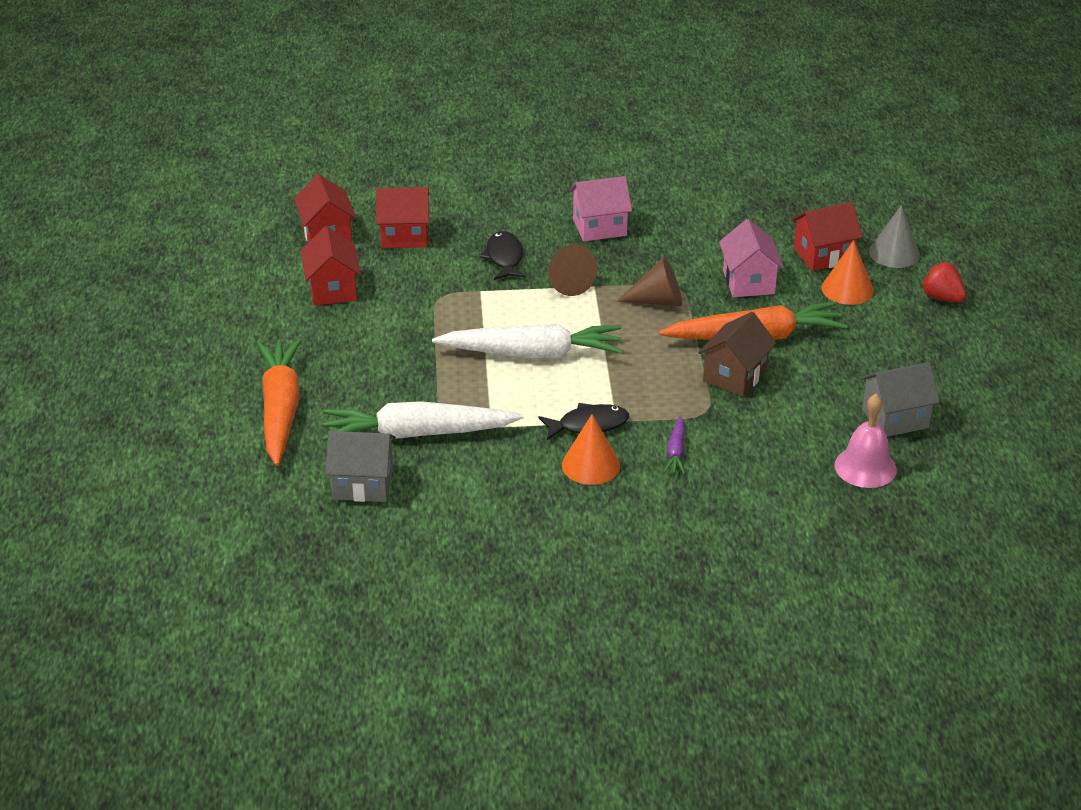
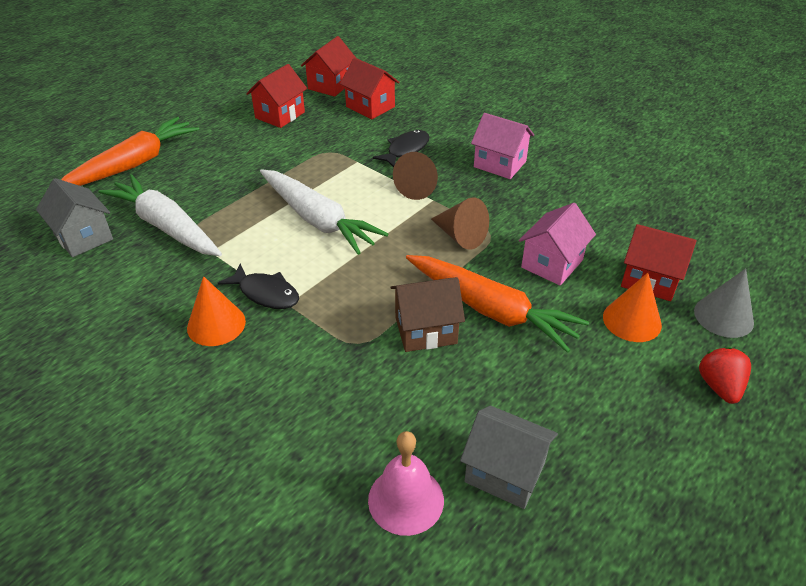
camera: 45 degrees right, 5 degrees up
(676, 451) = (285, 359): purple carrot -> none

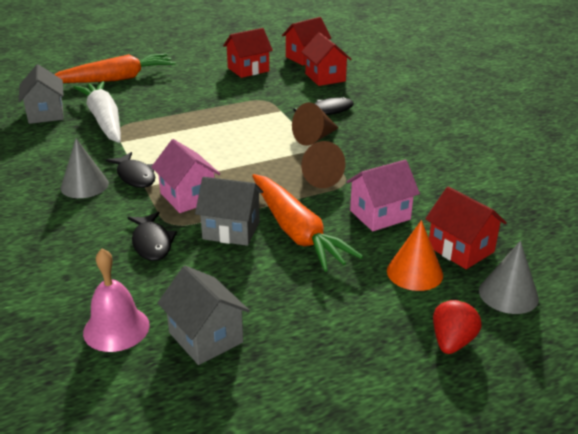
camera: 25 degrees right, 10 degrees down
(216, 324) = (84, 185): orange cone -> grey cone
(318, 220) = (215, 141): white carrot -> none
(355, 375) = (152, 243): none -> black fish
(425, 330) = (231, 230): brown house -> grey house
(500, 164) = (400, 137): pink house -> pink house (188, 197)

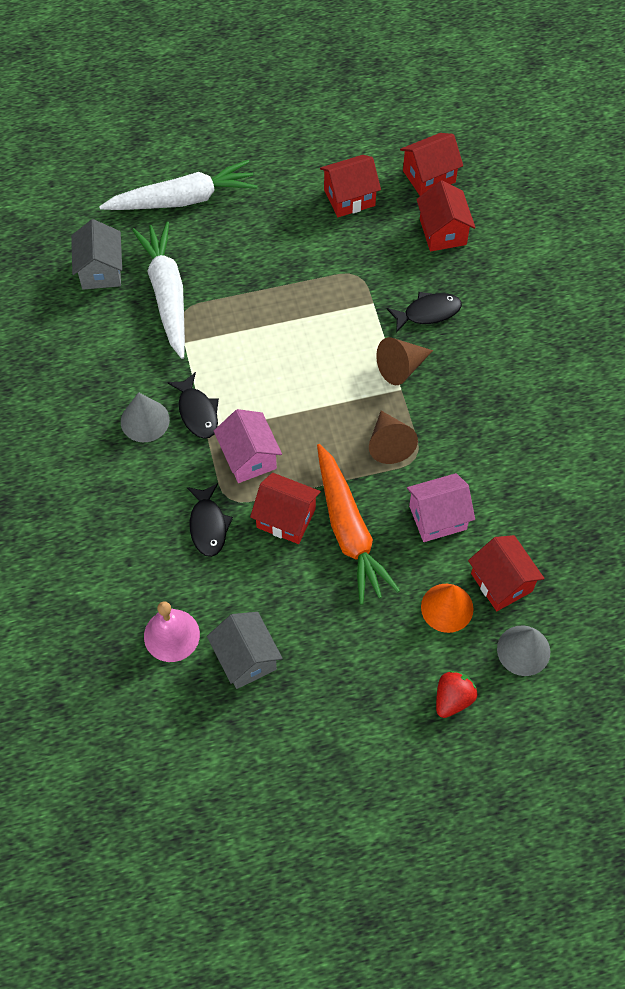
camera: 10 degrees right, 30 degrees up
(116, 79) = (183, 199): orange carrot -> white carrot
(231, 230) = (286, 518): grey house -> red house

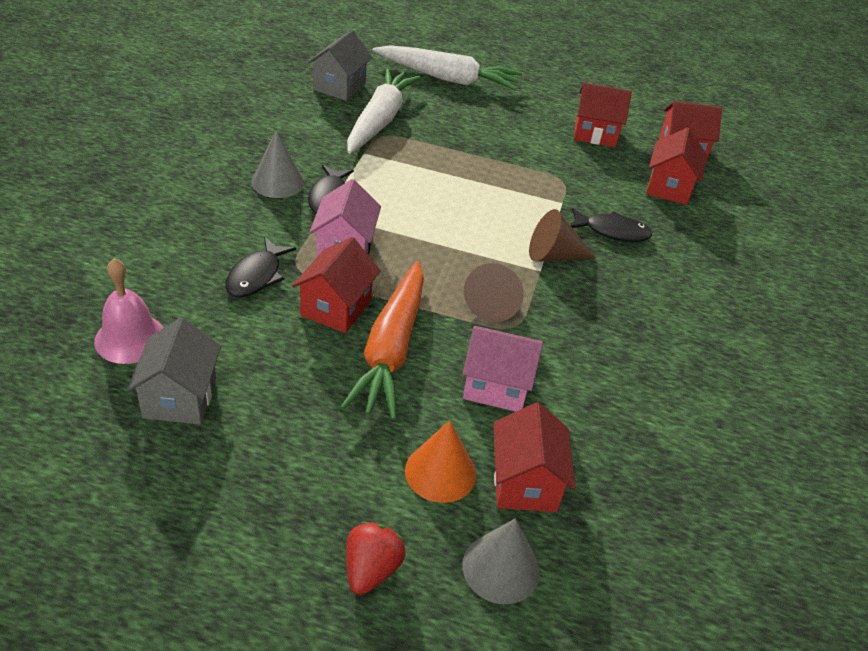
camera: 25 degrees right, 20 degrees down
(286, 518) = (336, 307): red house -> red house turned 60 degrees clockwise
(453, 699) = (371, 569): red strawberry -> red strawberry turned 45 degrees counterclockwise

